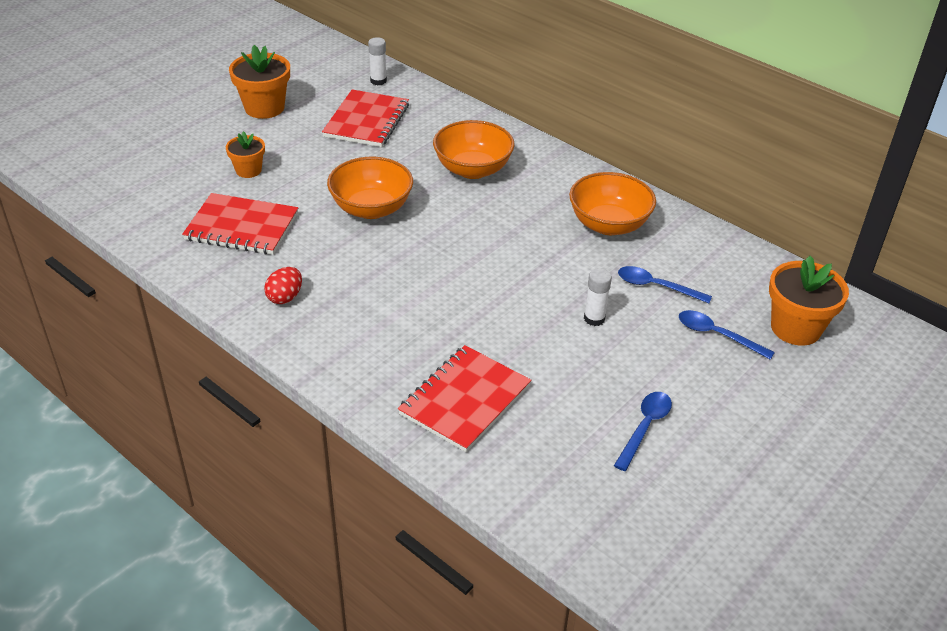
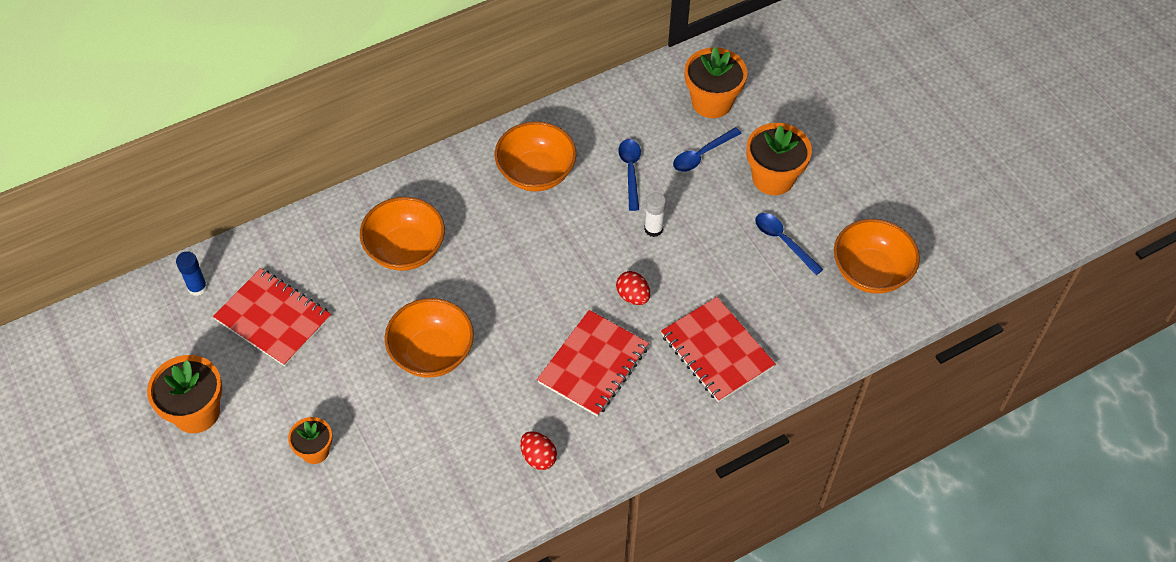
camera: 70 degrees left, 15 degrees up
(242, 227) = (413, 475): red notebook -> red notebook (593, 365)
(378, 81) = (197, 287): white glue stick -> blue glue stick
(501, 321) = (633, 296): none -> red egg
(651, 521) = (870, 272): none -> orange bowl
(656, 286) = (630, 171): blue spoon -> blue spoon turned 135 degrees clockwise
(728, 401) = (773, 178): none -> orange flower pot

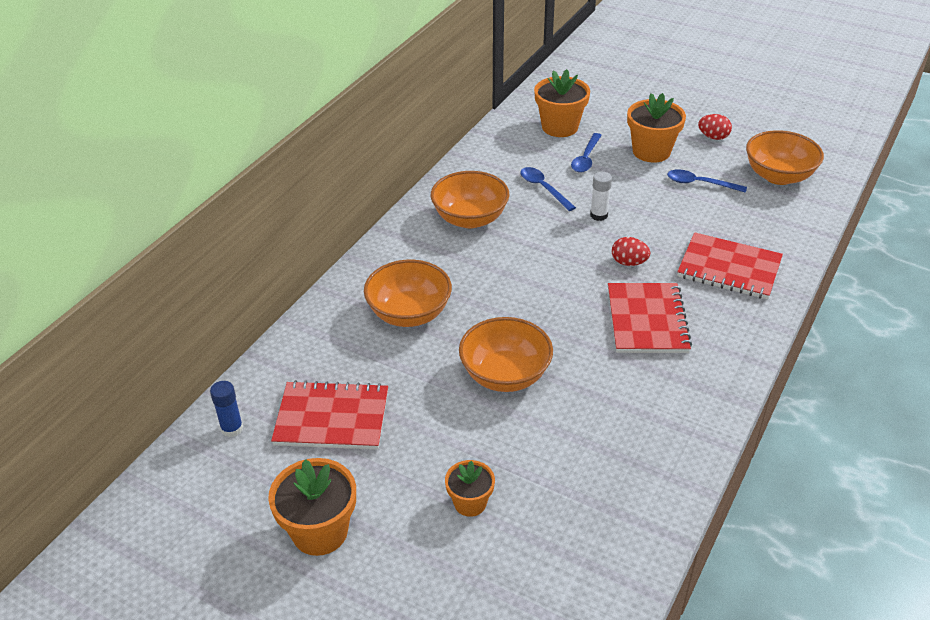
camera: 30 degrees left, 15 degrees down
(538, 457) = (672, 405): red egg -> red egg (713, 137)

